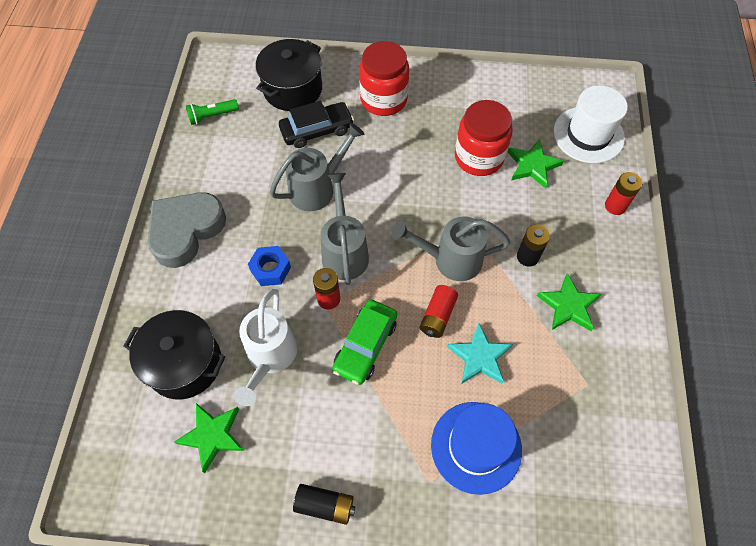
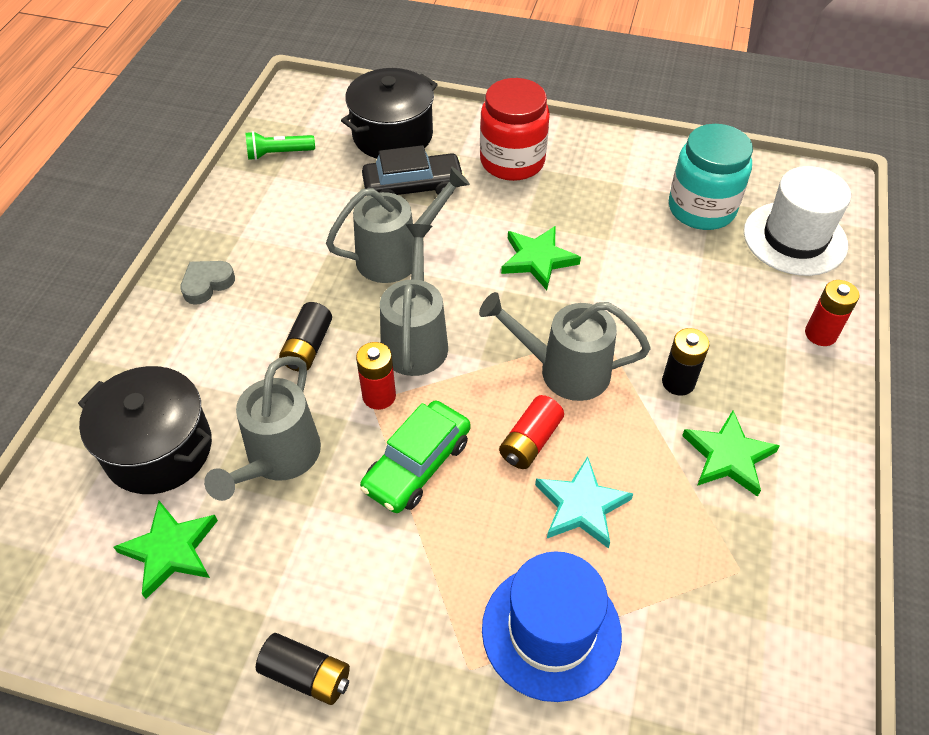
camera: 10 degrees right, 10 degrees down
(186, 231) = (207, 284): grey heart -> grey heart, size x0.48
(269, 357) = (277, 459): white watering can -> grey watering can
(270, 269) = (308, 347): blue nut -> black battery
(479, 157) = (630, 247): red jar -> none
(522, 120) = (701, 209): none -> turquoise jar
(532, 165) = (706, 267): green star -> green star (538, 259)

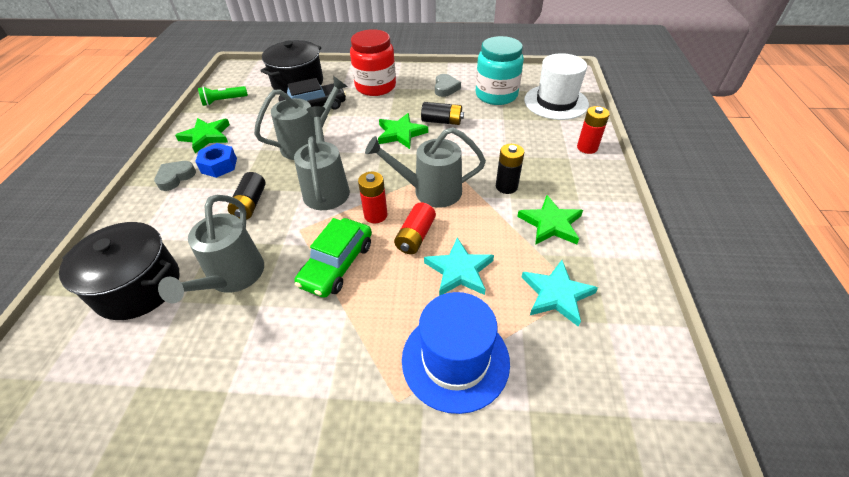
camera: 10 degrees left, 5 degrees down
(170, 550) = (147, 357): green star -> green star (206, 136)
(267, 273) = (219, 165): none -> blue nut
(306, 675) = (265, 433): black battery -> black battery (442, 121)
(379, 396) = (304, 226): red battery -> red battery (375, 215)
(622, 182) = (445, 88): none -> grey heart
(707, 567) = (556, 294): none -> turquoise star

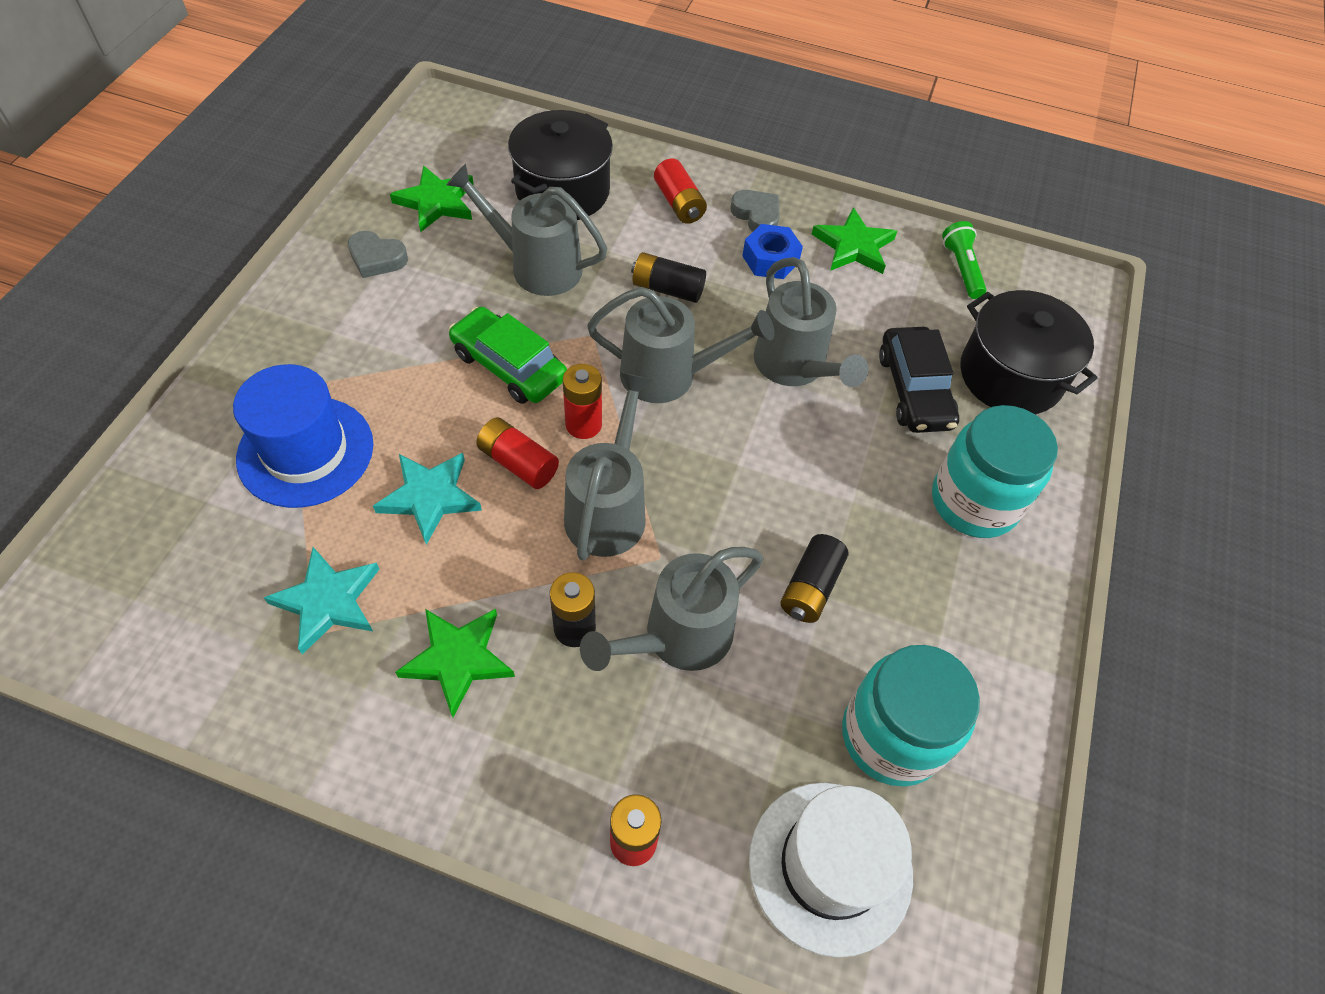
camera: 100 degrees right, 10 degrees up
(160, 216) = (679, 203): none -> red battery
(375, 86) = (974, 502): red jar -> turquoise jar
(401, 133) = (787, 506): green star -> green star (436, 202)
(445, 88) = (943, 635): grey heart -> grey heart (377, 259)
(490, 153) = (677, 638): none -> grey watering can

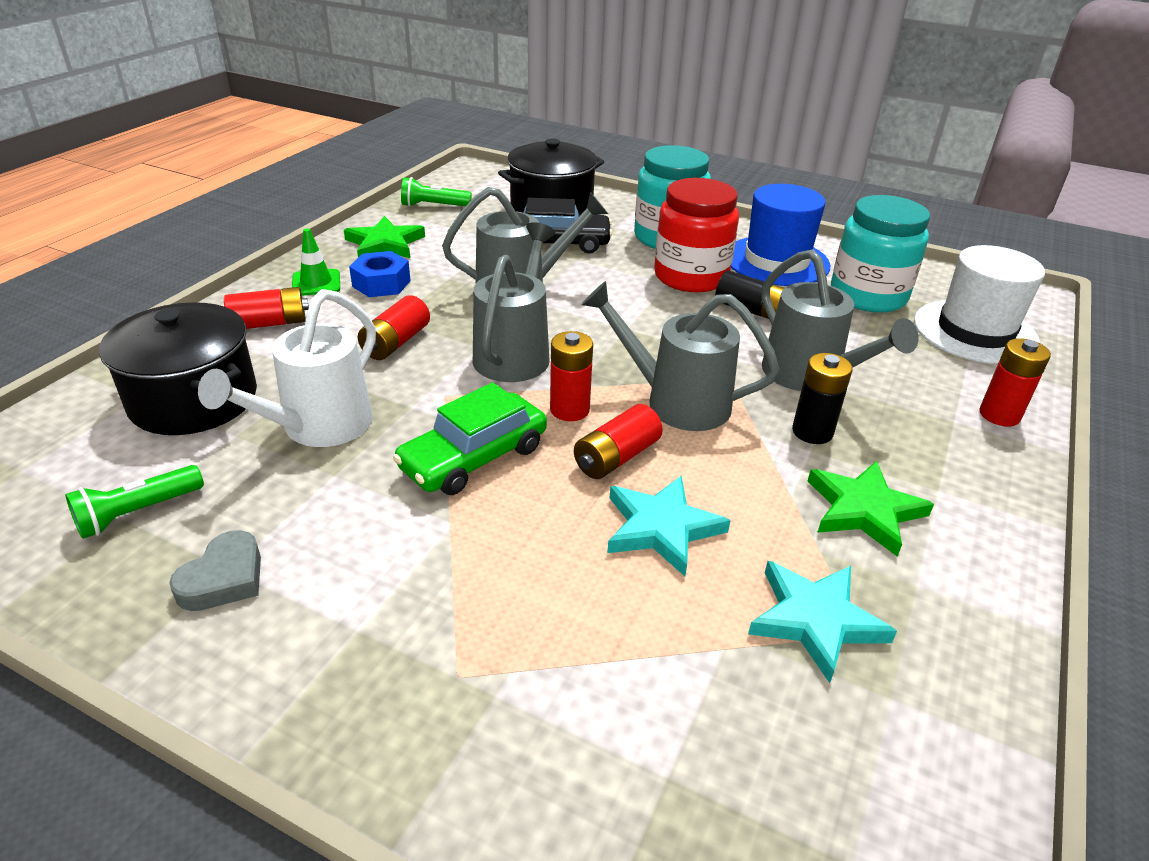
camera: 80 degrees left, 20 degrees down
(305, 451) = (583, 653): blue hat -> blue hat (776, 261)
(436, 202) = (138, 513): green star -> green flashlight
(536, 266) = (317, 428): grey watering can -> white watering can
(667, 289) = (396, 343): black battery -> red battery
(756, 215) = (316, 283): grey heart -> green traffic cone
(875, 526) = (691, 277): none -> red jar

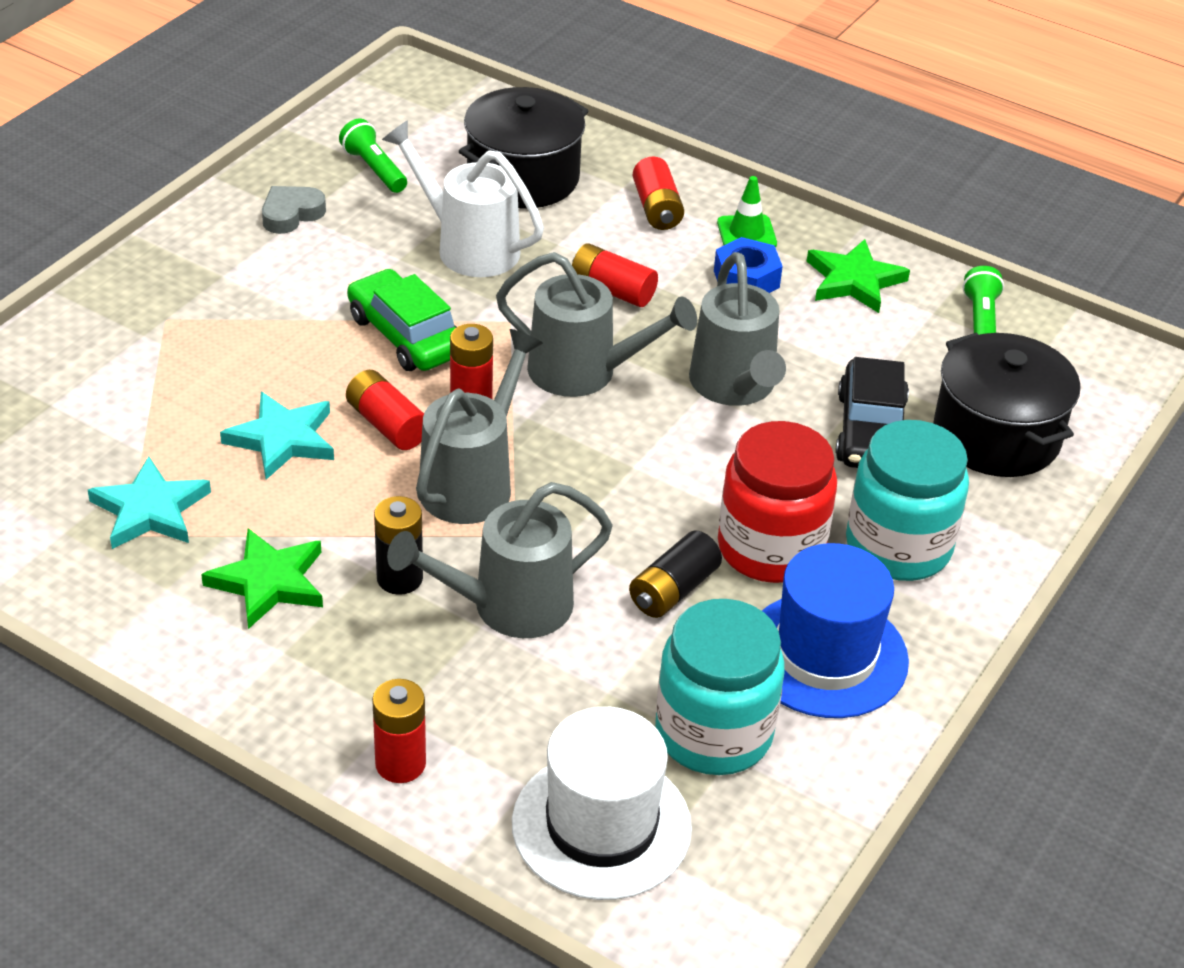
camera: 95 degrees right, 5 degrees up
(224, 579) = (291, 214): grey heart -> grey heart turned 105 degrees clockwise

